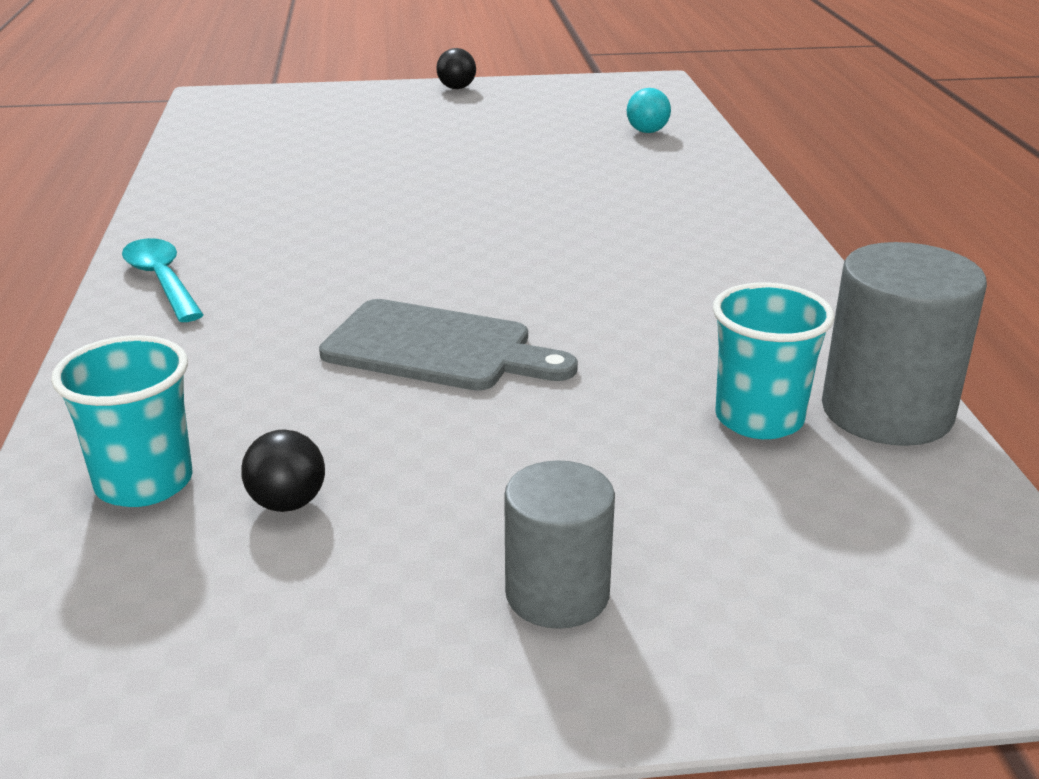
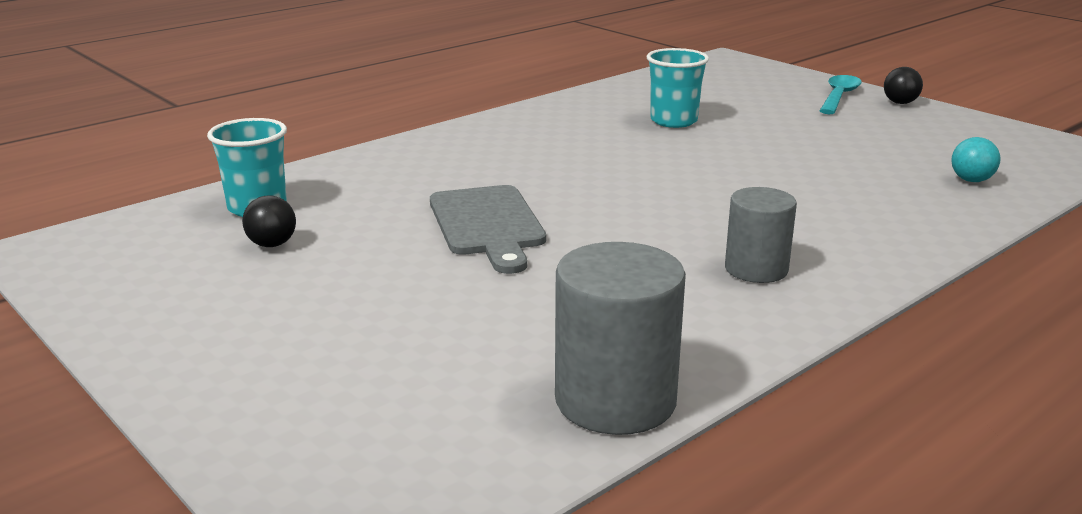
camera: 55 degrees right, 5 degrees down
(162, 280) = (464, 136): turquoise spoon -> turquoise spoon (839, 96)
(557, 594) = (251, 342): grey cylinder -> grey cylinder (756, 269)
(759, 419) = (535, 351): turquoise cup -> turquoise cup (673, 121)

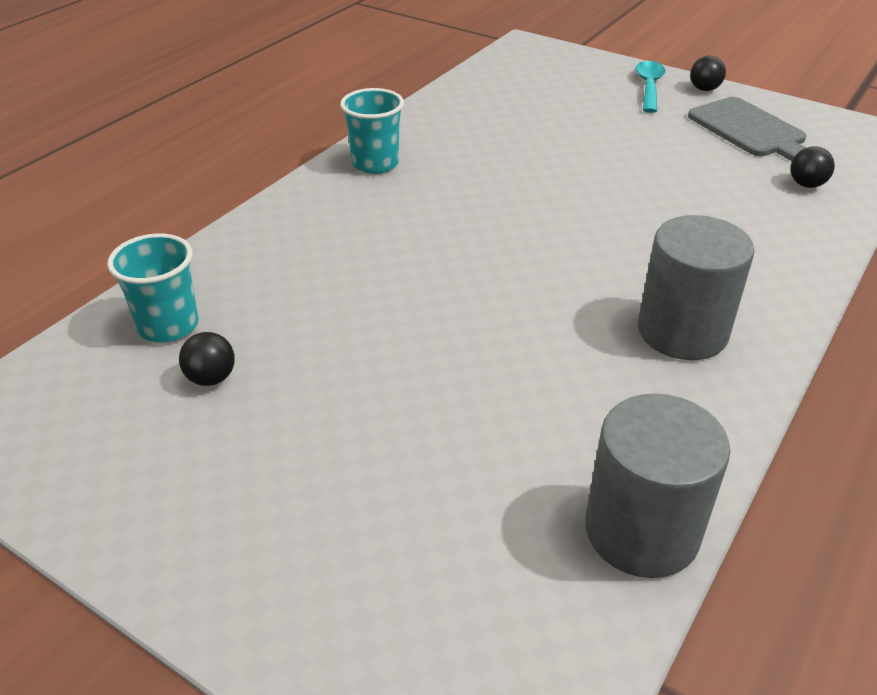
camera: 15 degrees left, 15 degrees up
(487, 225) = (413, 312): grey cutting board -> grey cutting board (750, 130)
(673, 121) = (518, 139): turquoise cup -> turquoise cup (375, 163)
(756, 269) = (682, 331): grey cylinder -> grey cylinder, size x1.54
(971, 180) = (806, 185): turquoise ball -> black ball

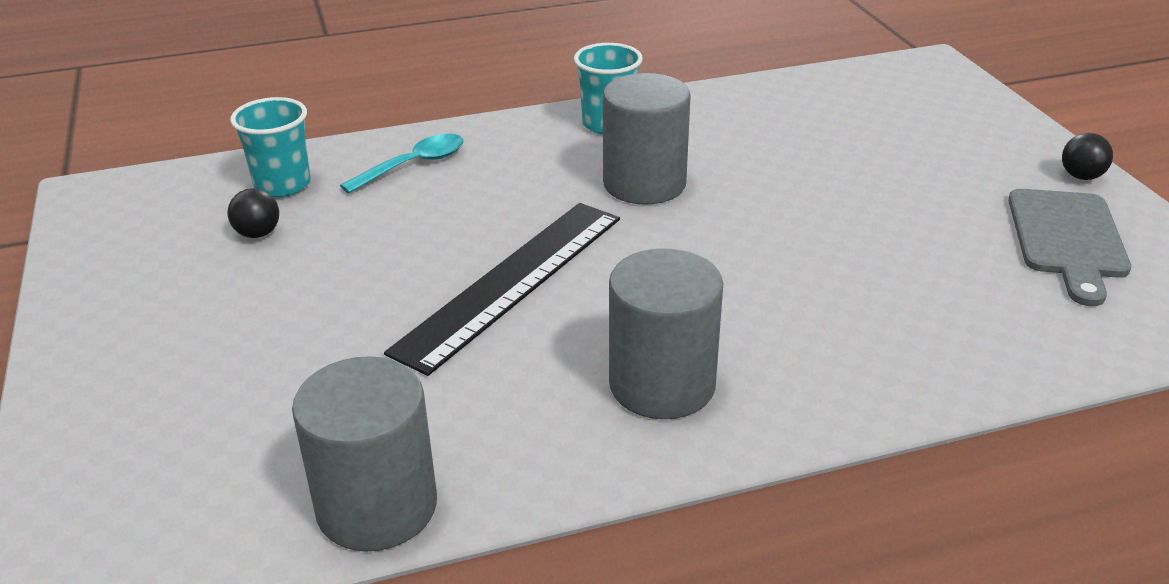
camera: 40 degrees right, 5 degrees down
(466, 197) = (644, 184): none -> grey cylinder
(481, 312) = (511, 282): none -> black ruler
(649, 87) = (1011, 151): turquoise spoon -> turquoise spoon (414, 165)
(806, 185) = (1043, 320): black ball -> none

